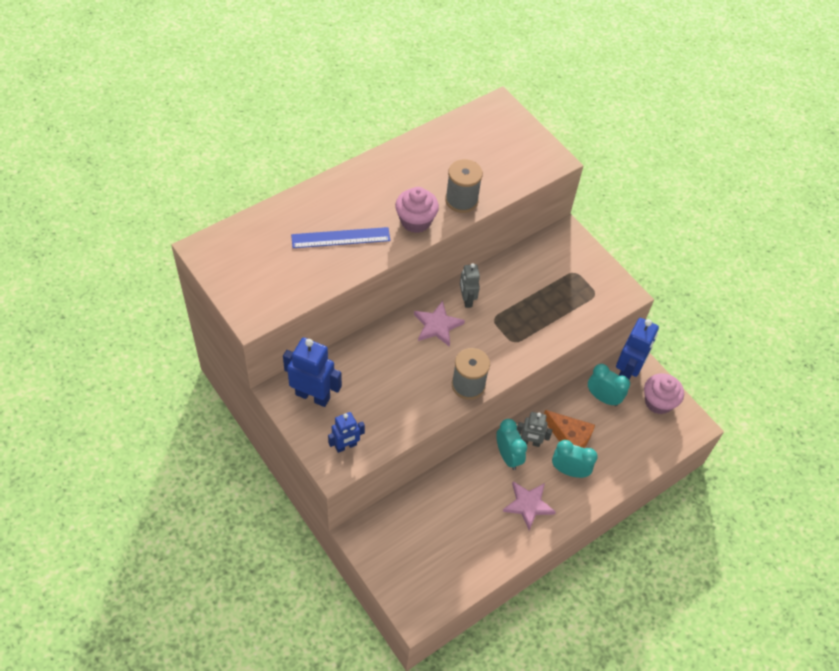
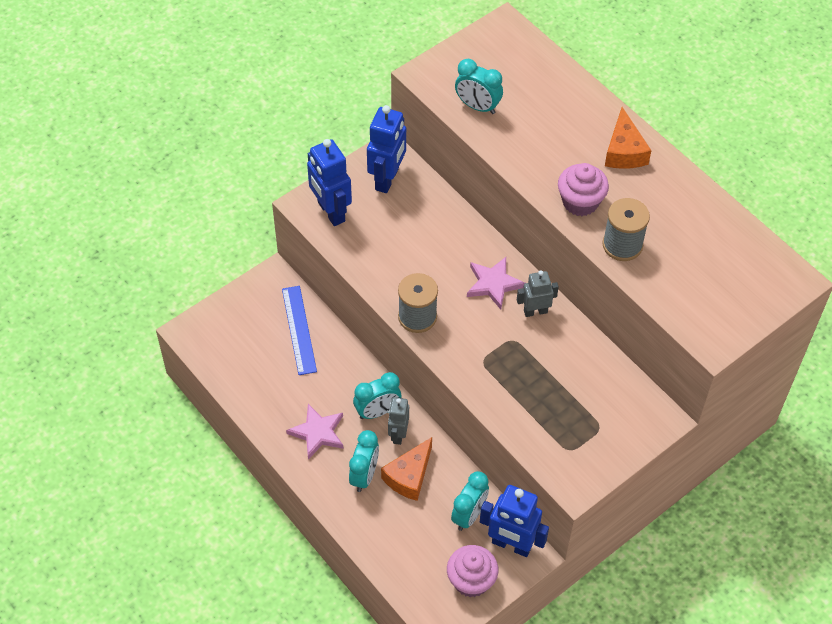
camera: 90 degrees right, 0 degrees up
(299, 280) = (477, 106): none -> turquoise clock
(340, 238) = (542, 136): blue ruler -> blue ruler (299, 330)
(346, 446) = (330, 212): blue robot -> blue robot, size x1.63
(364, 185) = (624, 151): none -> orange cheese

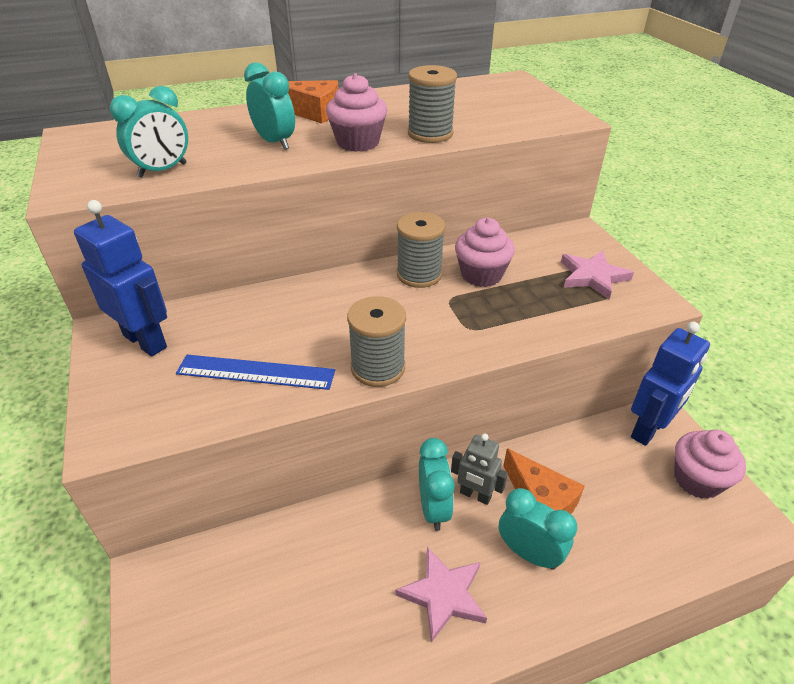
camera: 70 degrees left, 15 degrees down
(299, 330) = (259, 568): blue ruler -> blue ruler (256, 372)
(330, 212) = (145, 412): blue robot -> none
(469, 515) = (605, 456): turquoise clock -> turquoise clock (275, 142)
(493, 284) = (365, 294): pink star -> pink star (592, 277)
(535, 311) = (419, 274): grey robot -> grey spool
(555, 354) = (481, 275): none -> pink cupcake

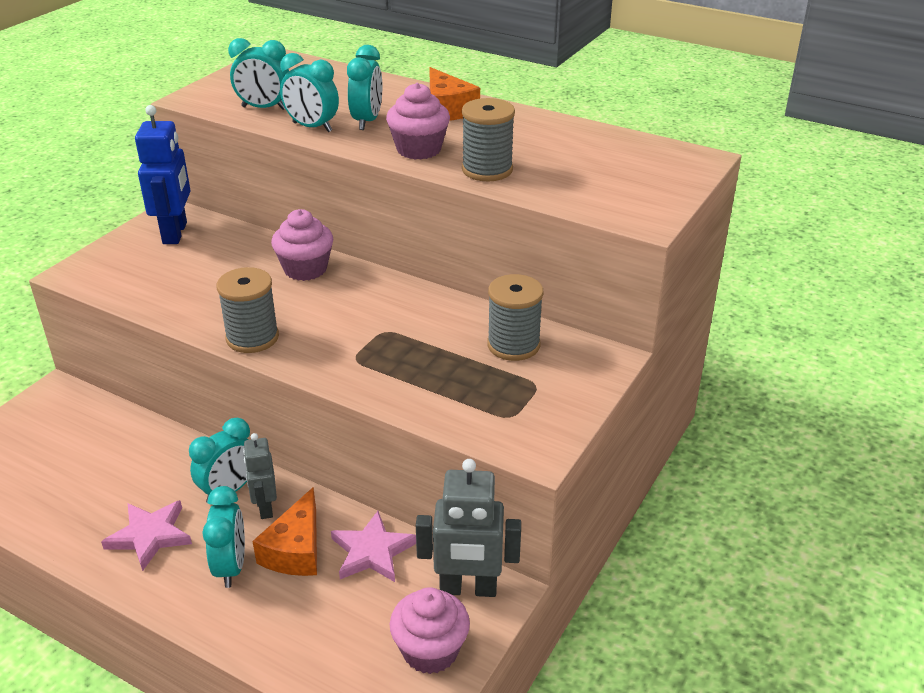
camera: 50 degrees right, 5 degrees down
(241, 165) = (312, 127): none -> turquoise clock
(256, 372) = (190, 290): blue ruler -> none
(419, 274) = (401, 301): grey spool -> grey spool (513, 345)
(481, 275) = (444, 332): pink cupcake -> pink cupcake (305, 269)
(592, 277) = (529, 395): pink star -> pink star (372, 551)
(648, 429) = (468, 589): blue robot -> grey robot

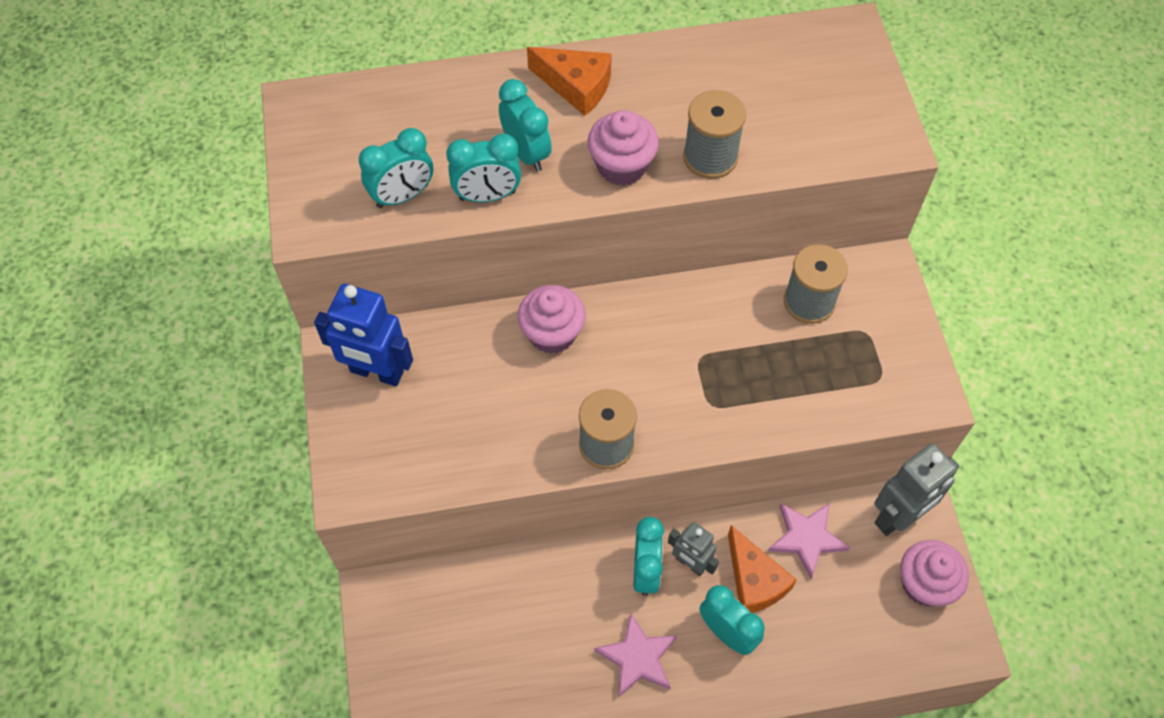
camera: 40 degrees left, 25 degrees up
(175, 233) = (376, 372): blue robot -> blue robot turned 150 degrees clockwise

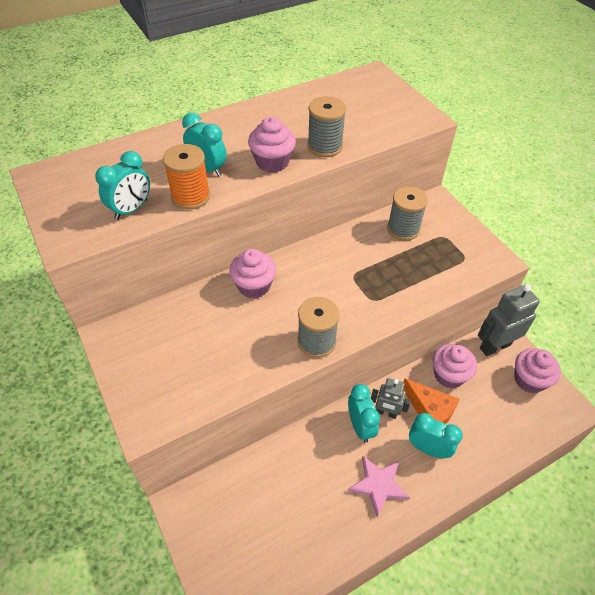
camera: 20 degrees left, 10 degrees down
(376, 372) = (141, 341): blue robot -> none
(487, 196) = (191, 196): turquoise clock -> orange spool
(576, 86) = (225, 129): orange cheese -> none
(806, 538) = (449, 375): pink star -> pink cupcake
(898, 516) = (494, 346): grey robot -> grey robot turned 150 degrees counterclockwise

